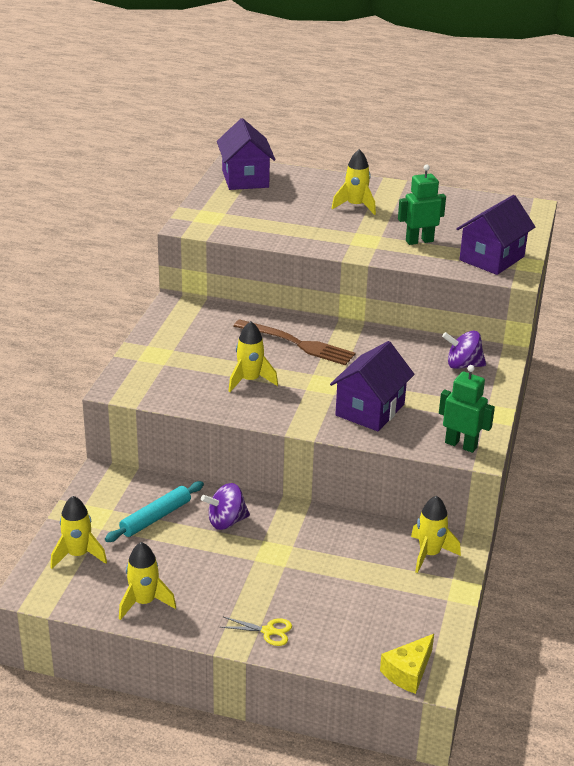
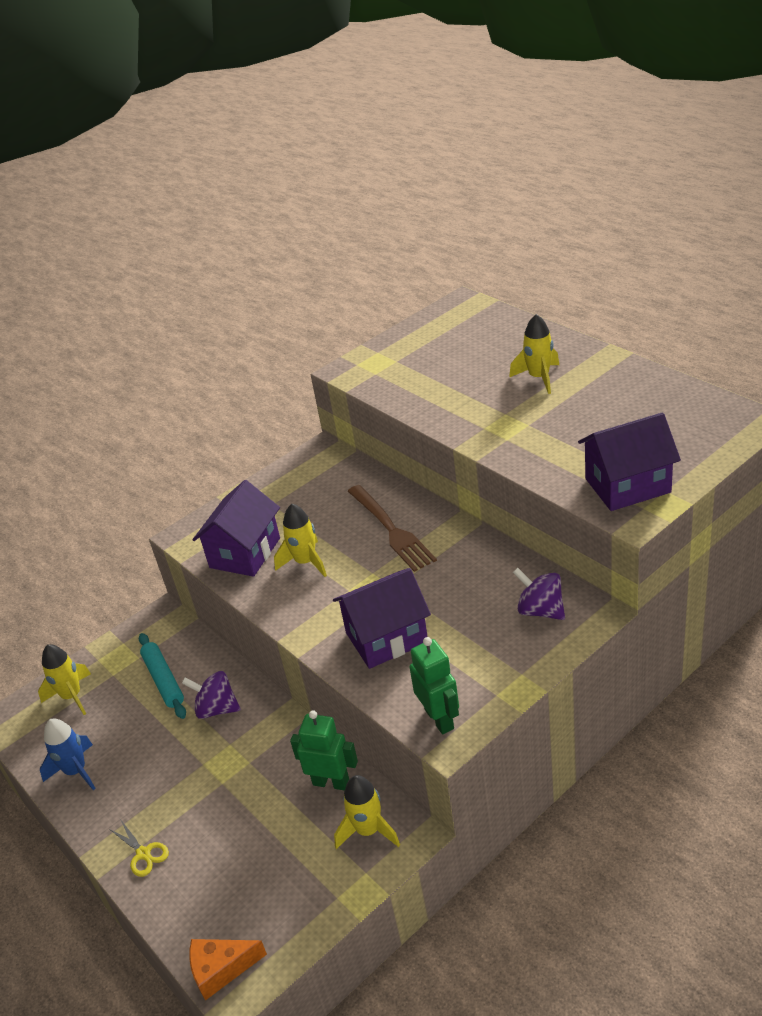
camera: 40 degrees right, 5 degrees up
(144, 602) = (76, 771): yellow rocket -> blue rocket
(155, 517) = (163, 680): turquoise rolling pin -> turquoise rolling pin turned 75 degrees clockwise
(245, 179) = (457, 321): purple house -> purple house (245, 553)
(408, 672) = (221, 969): yellow cheese -> orange cheese
(419, 241) = (564, 441): green robot -> green robot (331, 782)

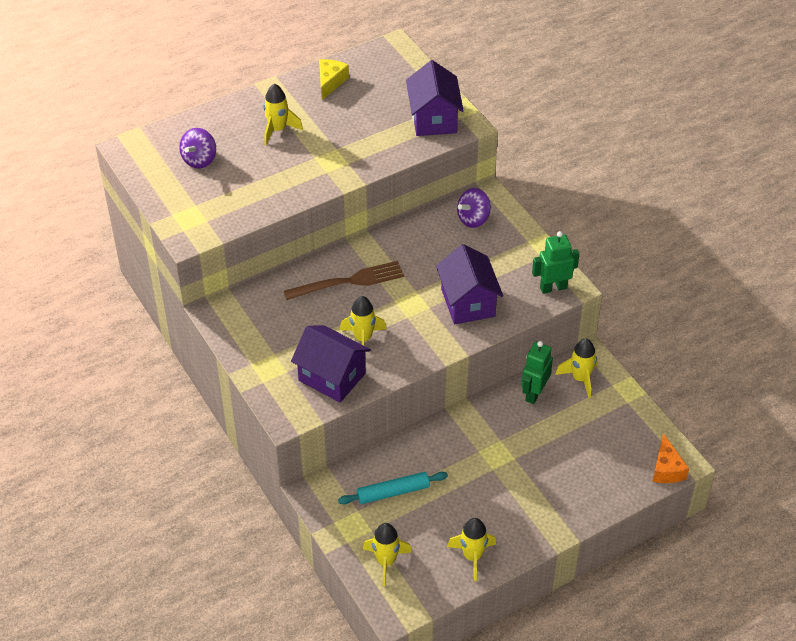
camera: 85 degrees left, 10 degrees up
(76, 771) = (472, 556): blue rocket -> yellow rocket
(143, 853) = (565, 511): yellow scissors -> none
(216, 709) = (439, 457): purple spinning top -> purple spinning top (199, 160)
(646, 391) = (330, 82): none -> yellow cheese

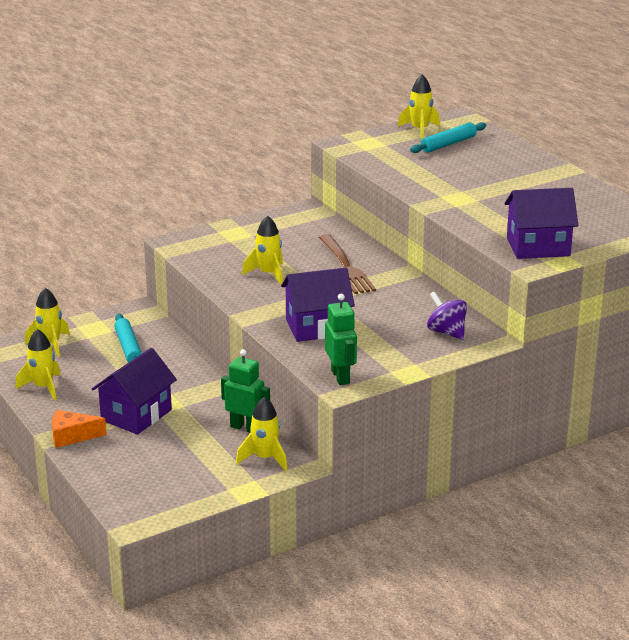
camera: 90 degrees right, 20 degrees down
(199, 160) = (448, 144): purple spinning top -> turquoise rolling pin
(278, 130) = (500, 174): yellow rocket -> yellow rocket (420, 130)
(330, 82) = (584, 196): yellow cheese -> none
(332, 377) = (220, 260): purple house -> purple house (136, 415)
(666, 469) = (127, 510): orange cheese -> orange cheese (72, 436)

